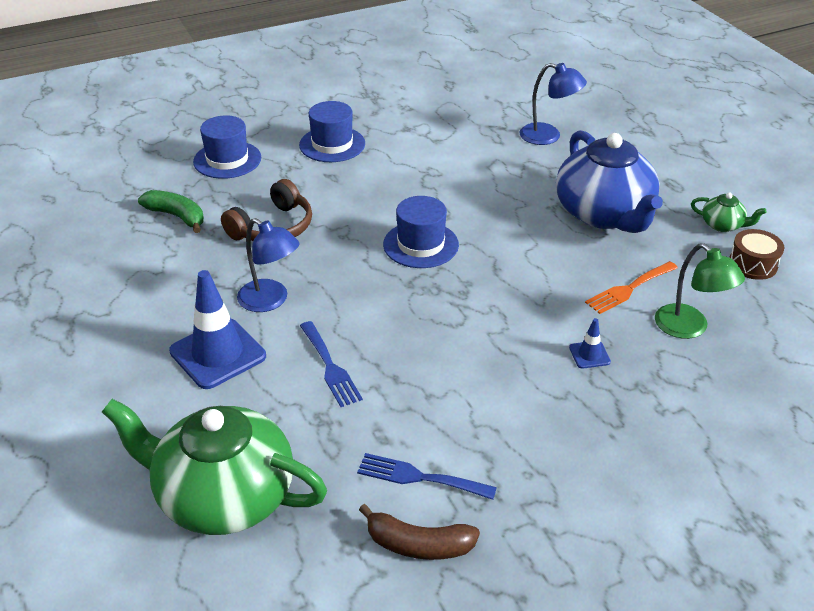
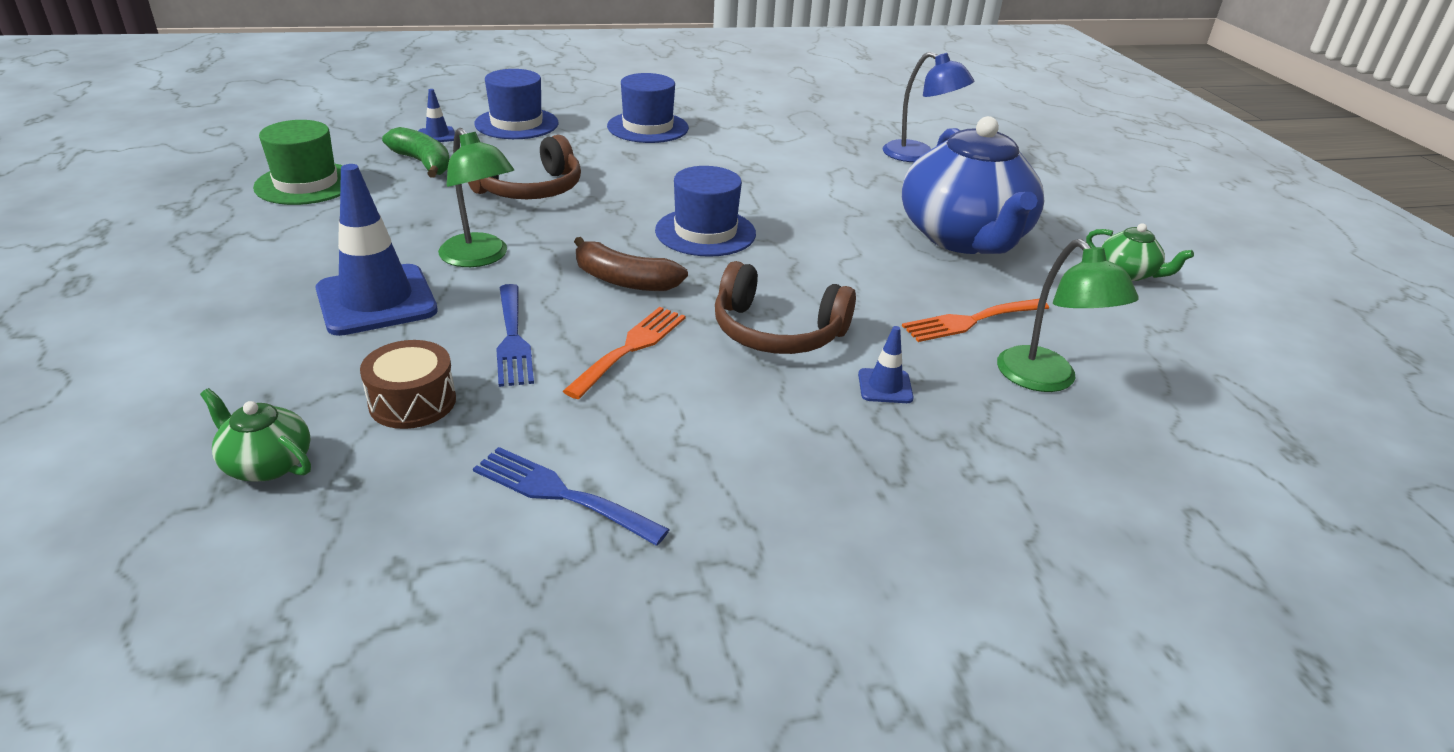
camera: 10 degrees right, 5 degrees down
(99, 255) = (306, 184): none -> green hat
(171, 185) = (437, 135): none -> blue traffic cone
(223, 496) = (267, 464): green teapot -> green teapot, size x0.42
(270, 301) = (480, 258): blue lamp -> green lamp
(413, 358) = (630, 348): none -> orange fork
(418, 545) = (508, 587): brown banana -> brown banana (624, 280)
(504, 324) = (777, 331): none -> brown headphones
(753, 264) = (1162, 322): brown drum -> brown drum (412, 402)

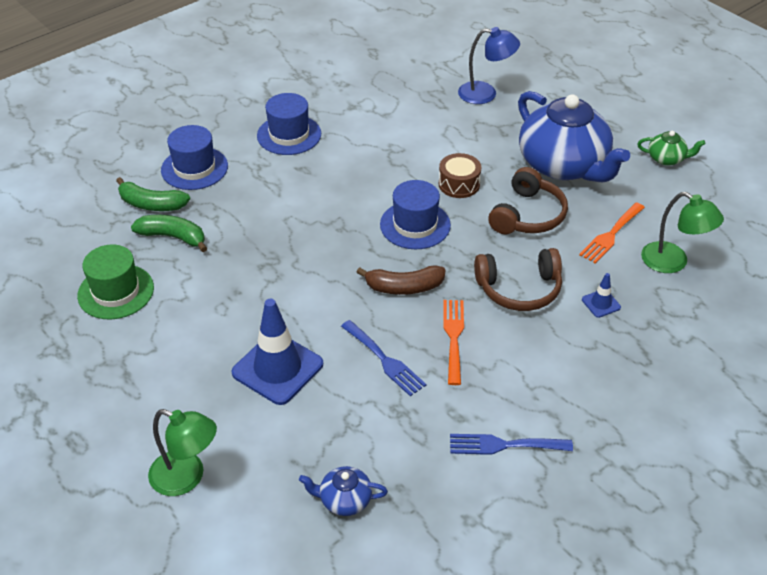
camera: 25 degrees left, 10 degrees up
(267, 464) = (344, 500): green teapot -> blue teapot
(412, 402) = (376, 427): brown drum -> brown drum (459, 184)
(437, 135) = (151, 204): blue traffic cone -> green banana
(480, 258) = (302, 307): green lamp -> green lamp (187, 477)
(530, 189) = (271, 232): brown headphones -> brown headphones (527, 215)

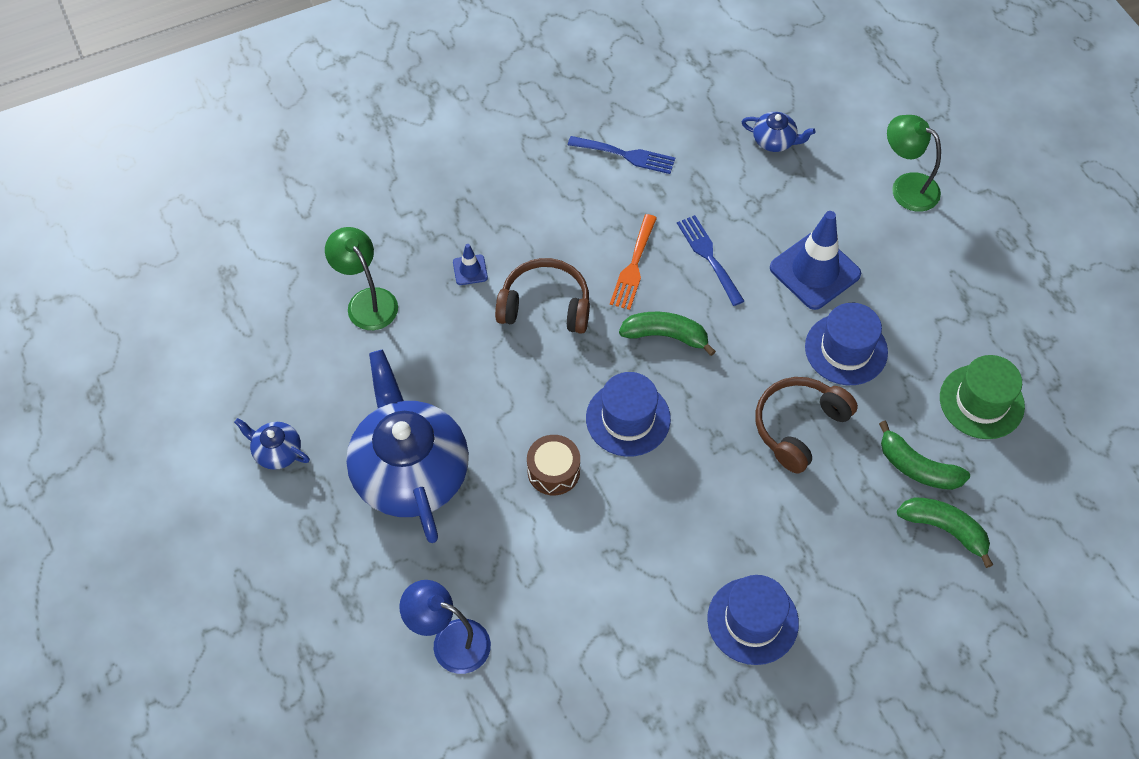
camera: 165 degrees left, 15 degrees up
(194, 168) = (888, 584): blue hat -> blue hat (846, 349)
(404, 287) = (665, 335): brown banana -> green banana
(527, 215) = (492, 402): brown headphones -> brown headphones (799, 427)
(611, 235) = (412, 352): orange fork -> none
(666, 159) = (277, 452): green teapot -> blue teapot

